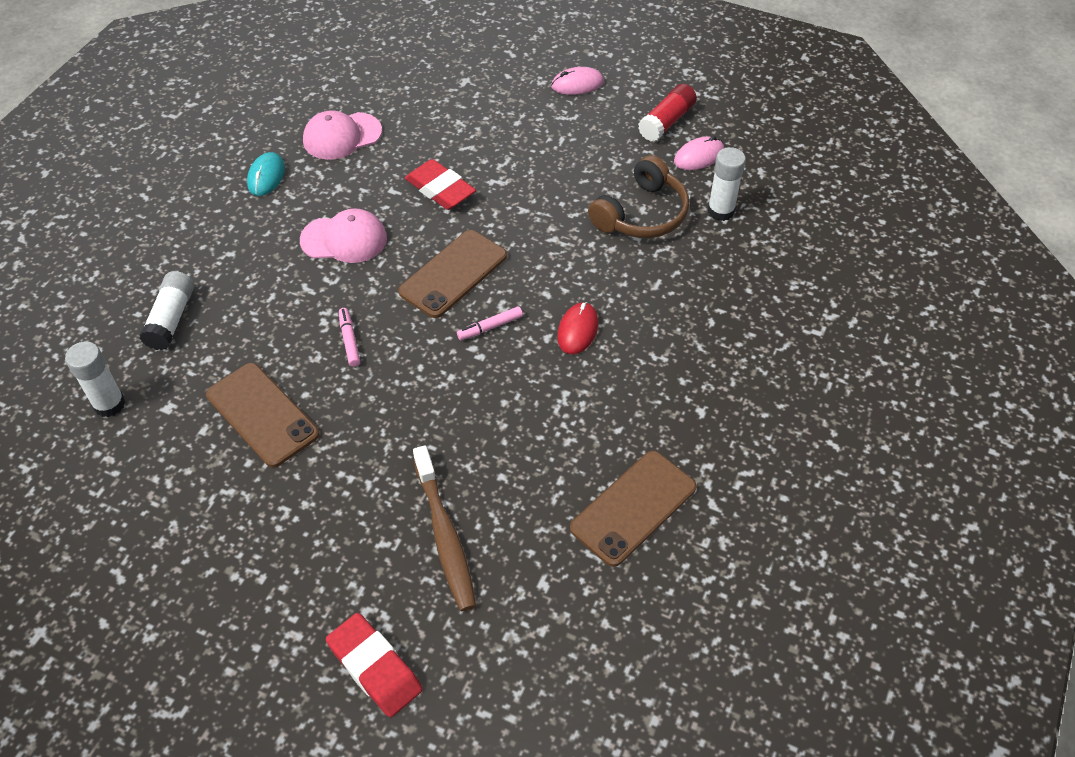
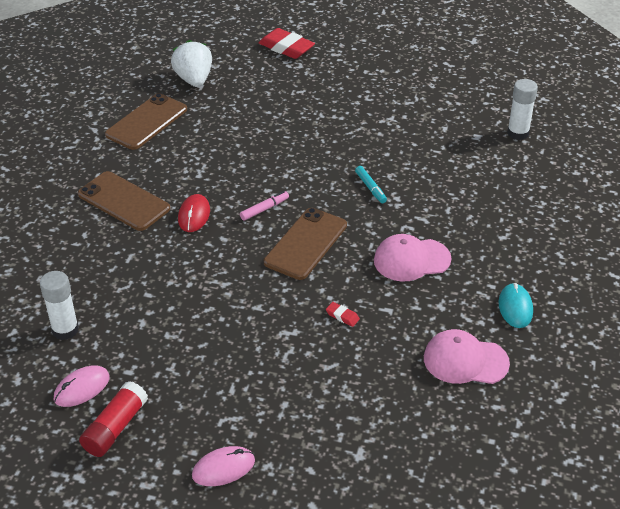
camera: 170 degrees right, 10 degrees down
(171, 319) = (514, 185): white glue stick -> none
(262, 414) = (410, 139): brown phone -> brown phone (123, 201)
(342, 136) = (465, 360): pink cap -> pink cap turned 135 degrees counterclockwise
(349, 341) = (370, 188): pink marker -> turquoise marker
(440, 189) = (342, 316): red eraser -> red eraser, size x0.44
(445, 536) = (264, 98): brown toothbrush -> none
(551, 600) = (194, 80): none -> white strawberry
(641, 214) = (143, 317): brown headphones -> none

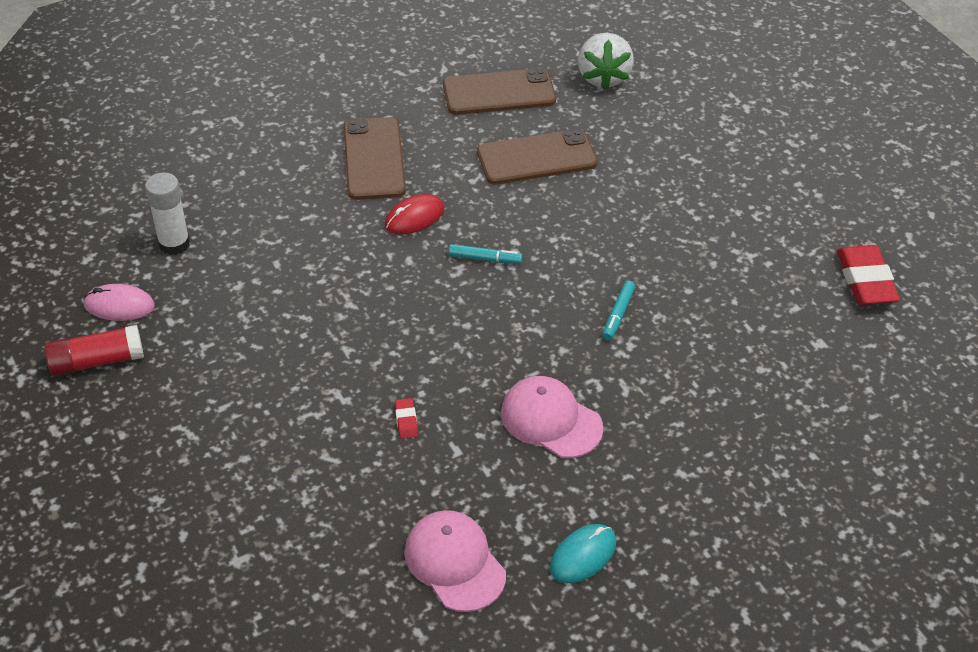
camera: 45 degrees right, 5 degrees up
(194, 80) = (603, 77): white strawberry -> white strawberry turned 150 degrees clockwise
(223, 468) = (123, 469): pink mouse -> none
(264, 209) = (484, 259): pink marker -> turquoise marker
(286, 48) = (746, 101): red eraser -> red eraser (865, 280)
(306, 244) = (474, 323): brown phone -> brown phone (536, 158)
(518, 133) = (874, 374): white glue stick -> none

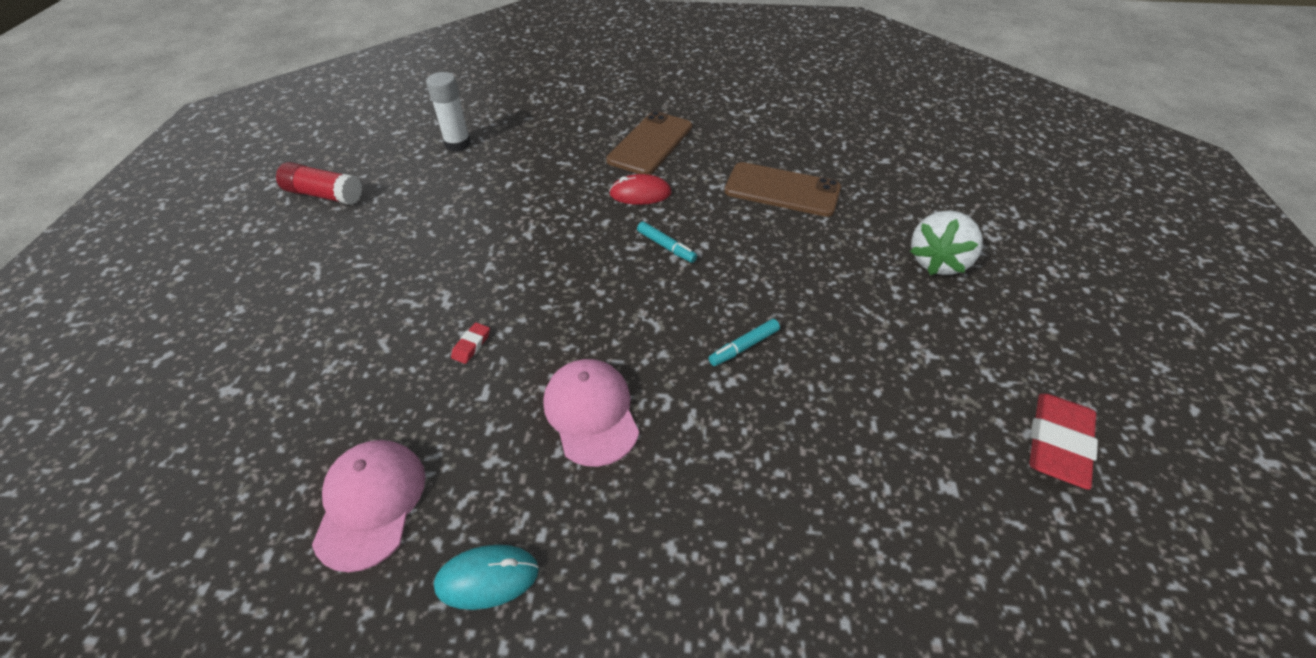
camera: 35 degrees right, 0 degrees up
(119, 305) = (380, 167): pink mouse -> none
(499, 93) = (792, 135): brown phone -> none
(603, 77) = (893, 154): white strawberry -> white strawberry (938, 262)

